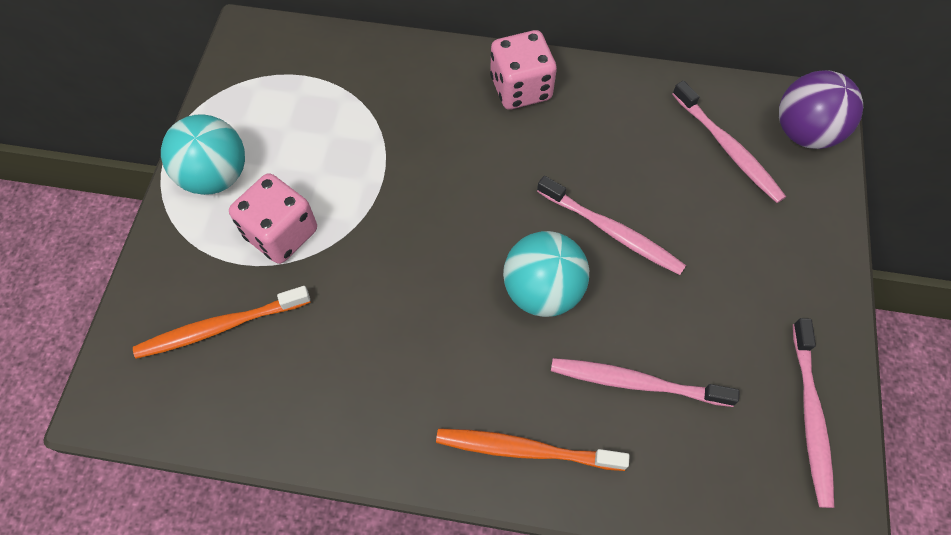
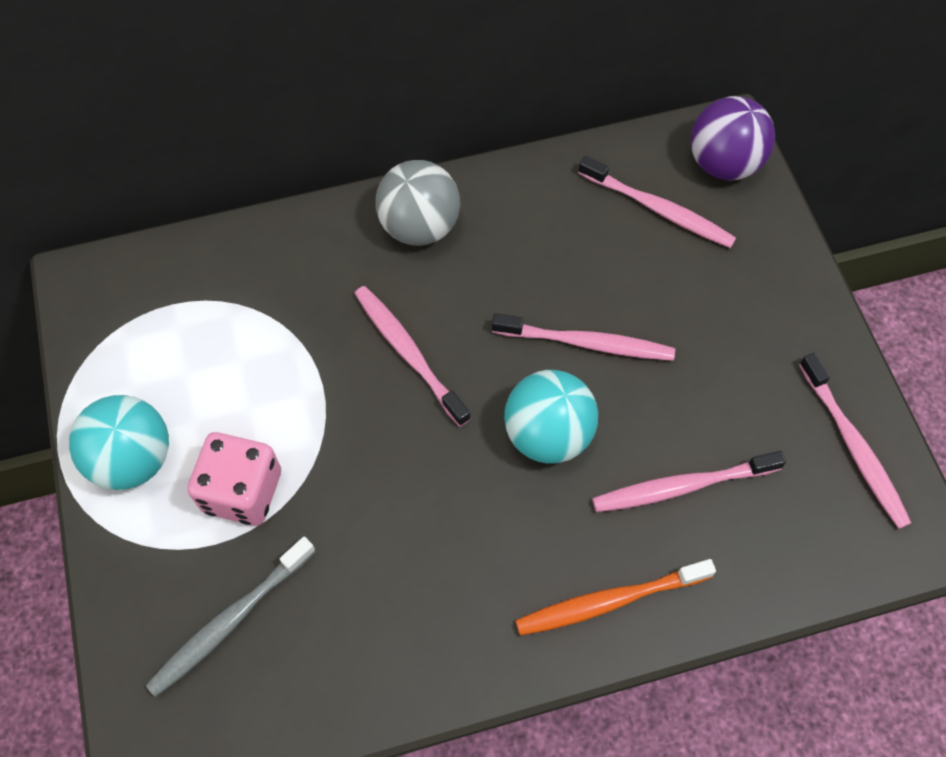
camera: 25 degrees left, 0 degrees up
(219, 327) = (229, 621): orange toothbrush -> grey toothbrush
(462, 180) = (408, 352): none -> pink toothbrush
(520, 88) = (419, 226): pink dice -> grey ball

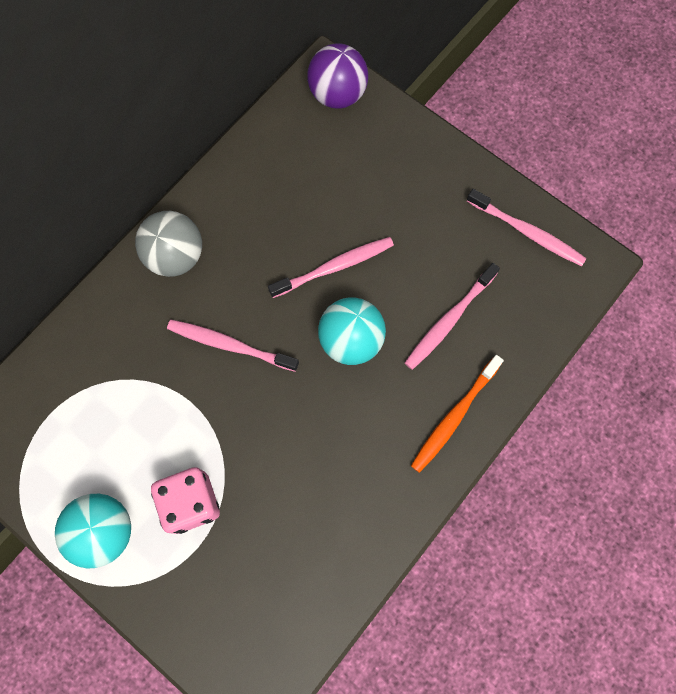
camera: 35 degrees left, 10 degrees up
(229, 621) = (243, 586): grey toothbrush -> none
(659, 210) = (319, 150): pink toothbrush -> none

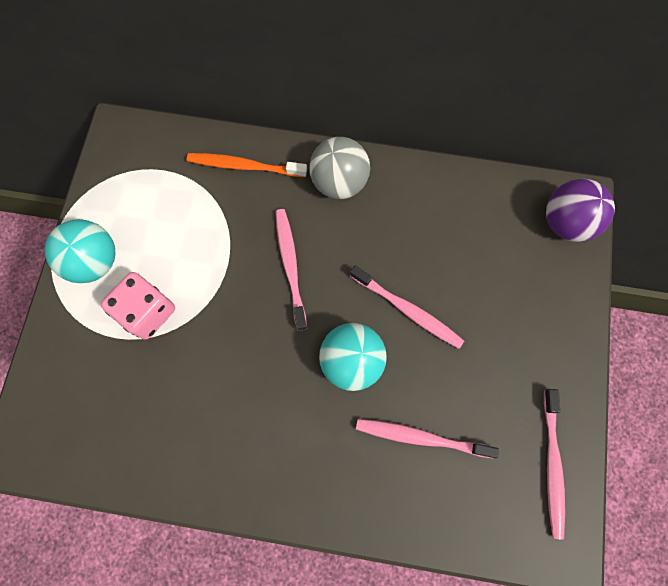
camera: 60 degrees right, 0 degrees up
(454, 417) = (334, 491): orange toothbrush -> orange toothbrush (244, 166)

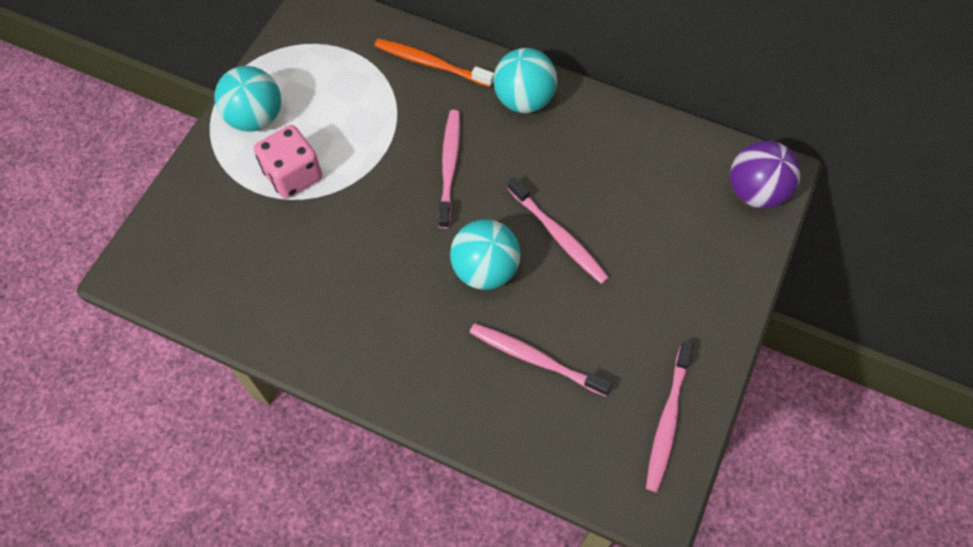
camera: 15 degrees right, 10 degrees down
(339, 182) = (524, 100): grey ball -> turquoise ball

